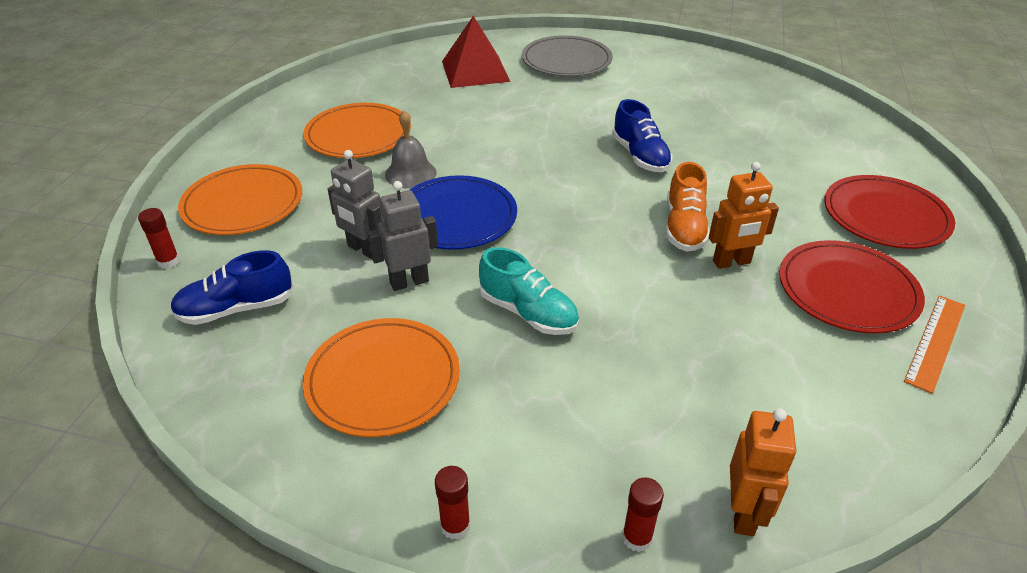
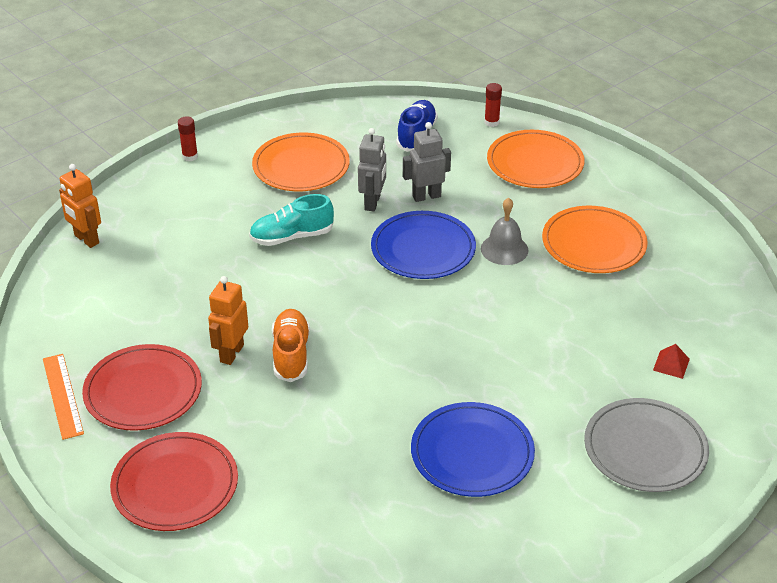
camera: 125 degrees right, 0 degrees up
(475, 71) = (671, 364): red pyramid -> red pyramid, size x0.41
(637, 538) = (119, 202): red glue stick -> none
(640, 156) = (406, 390): blue shoe -> none
(657, 111) = (472, 453): none -> blue plate
(684, 227) = (291, 354): orange shoe -> orange shoe turned 45 degrees clockwise

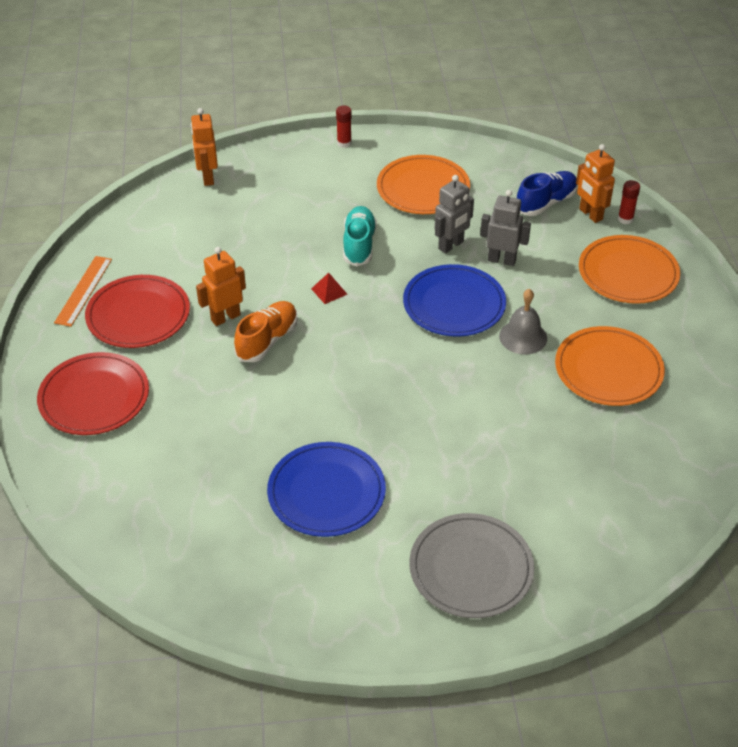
camera: 35 degrees right, 5 degrees up
(292, 237) = (359, 245): turquoise shoe -> turquoise shoe turned 75 degrees clockwise
(461, 130) = (590, 214): none -> orange robot
(671, 364) = (569, 510): red pyramid -> red pyramid (329, 291)

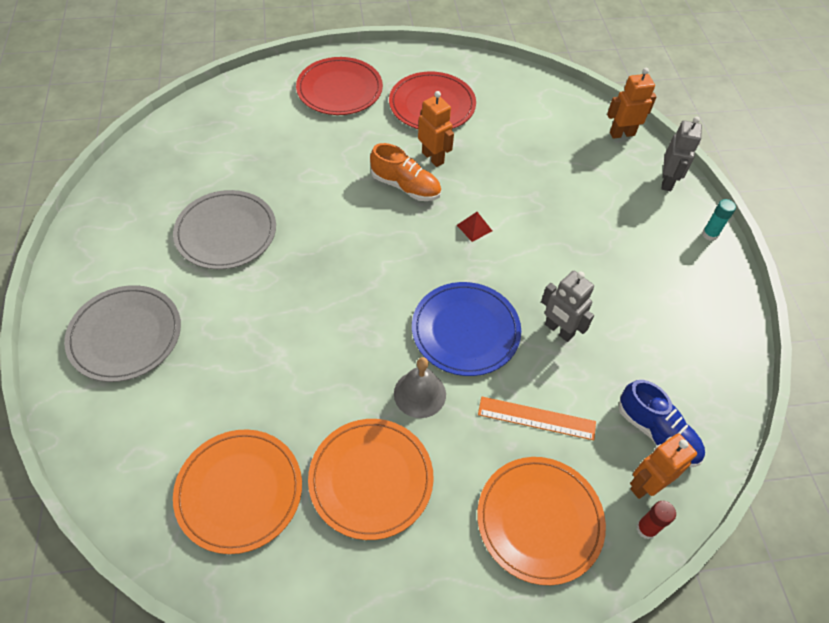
camera: 85 degrees right, 10 degrees up
(83, 290) = (458, 72): orange ruler -> orange ruler (536, 418)
(326, 492) = (226, 232): blue plate -> grey plate
(344, 143) = (710, 234): red glue stick -> turquoise glue stick
(359, 245) = (545, 250): turquoise shoe -> none
(423, 188) = (651, 305): orange plate -> orange plate (239, 491)
(501, 260) = (542, 379): grey robot -> grey robot (667, 181)

